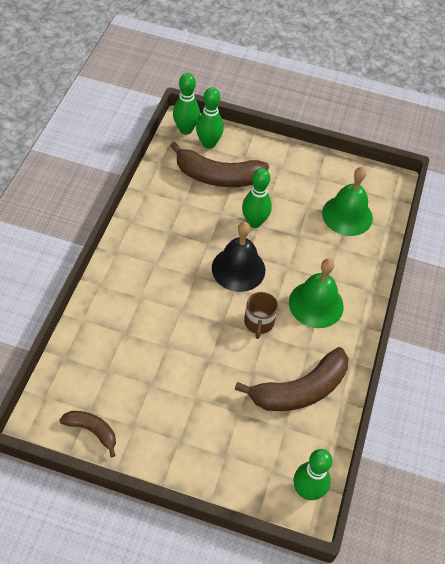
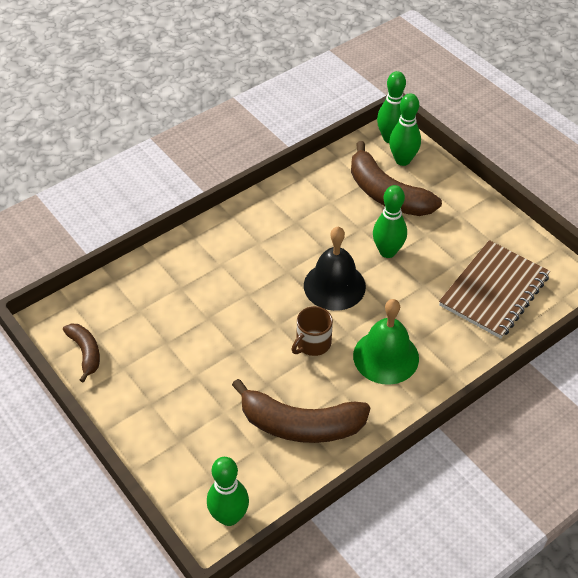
camera: 40 degrees right, 5 degrees down
(347, 215) = (494, 291): green bell -> brown notebook

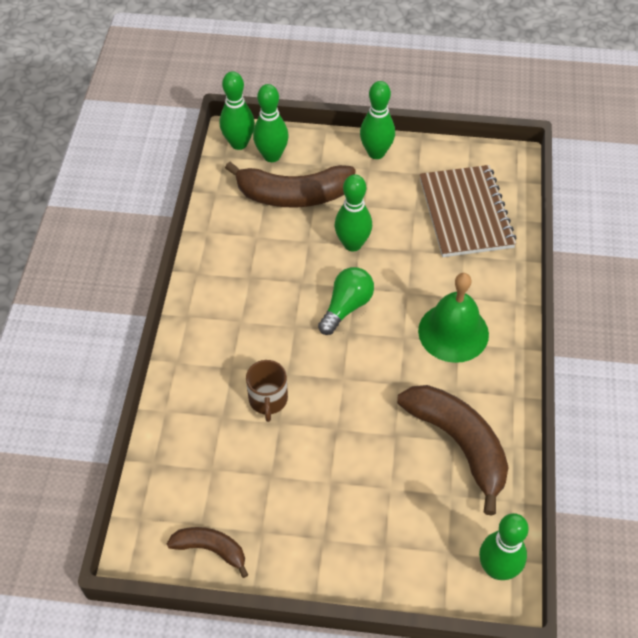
camera: 45 degrees left, 5 degrees up
(301, 424) = (458, 444): brown banana -> brown banana turned 90 degrees counterclockwise
(312, 343) = (388, 370): brown mug -> brown mug (268, 400)
(334, 286) = (346, 307): black bell -> green light bulb
(478, 207) = (376, 153): none -> green bowling pin

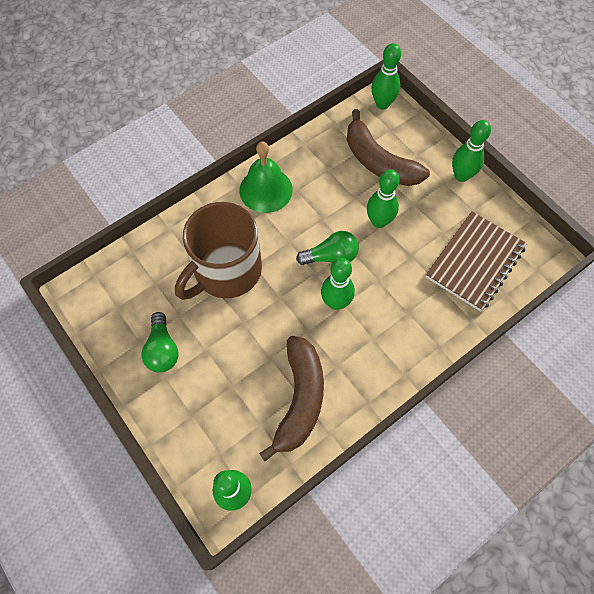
camera: 45 degrees right, 10 degrees up
(211, 549) = (106, 325): brown banana -> none
(268, 400) = (226, 271): brown mug -> brown mug, size x2.21
(272, 156) = (393, 127): green bowling pin -> green bowling pin (336, 302)
(292, 518) = (162, 349): none -> green light bulb
(453, 332) = (376, 329): green bell -> green bell (266, 190)

